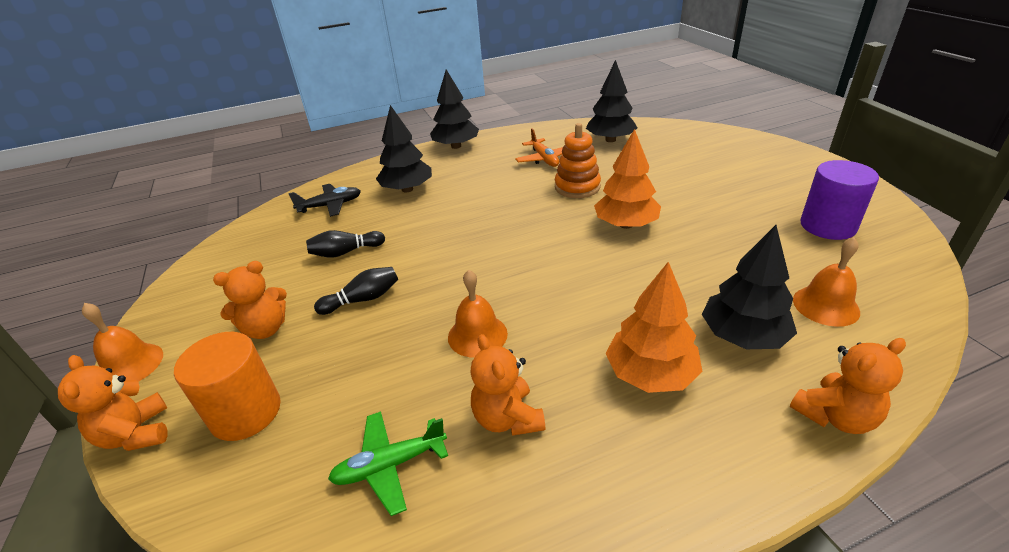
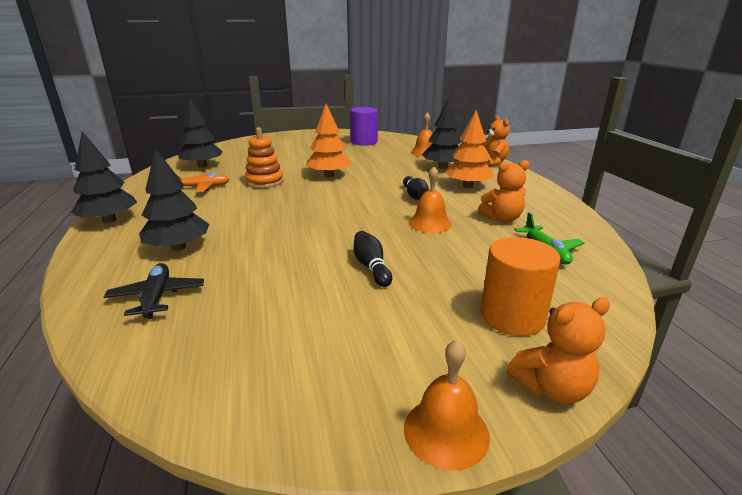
camera: 85 degrees left, 10 degrees down
(265, 329) = (399, 320): orange teddy bear -> none
(346, 252) = (282, 280): black bowling pin -> black bowling pin (414, 195)

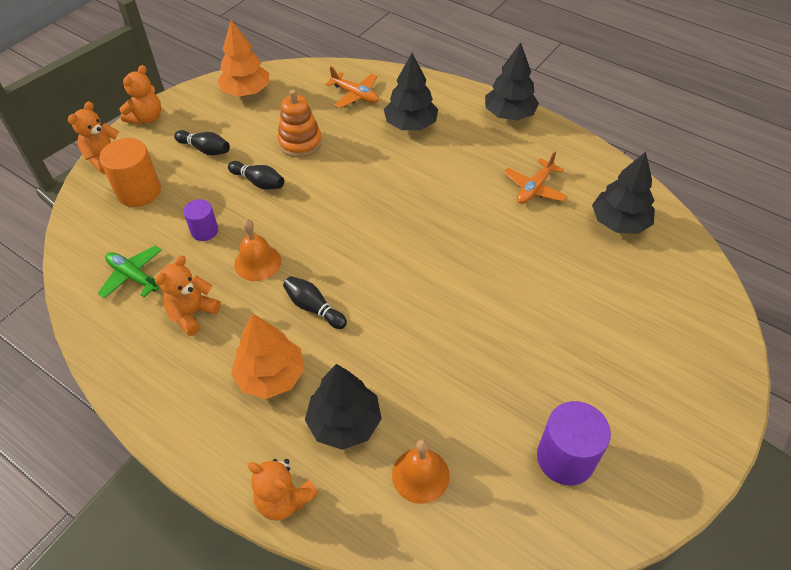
camera: 140 degrees right, 25 degrees up
(157, 297) = (355, 95): black plane -> orange plane
(264, 182) = (498, 235): orange stacking toy -> orange stacking toy (300, 143)
(329, 175) = (456, 295): orange tree -> orange tree (246, 91)
(394, 325) = (205, 149): none -> black bowling pin
(446, 431) = (146, 118): orange bell -> orange teddy bear
(458, 255) = (204, 231): none -> purple cylinder

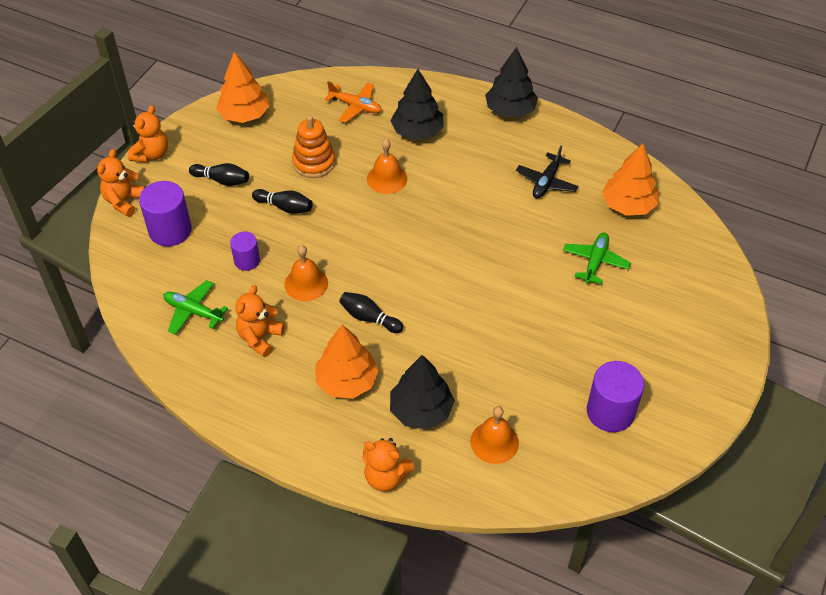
camera: 10 degrees left, 0 degrees up
(139, 191) = (170, 230): orange cylinder -> purple cylinder
(369, 166) = (387, 178): none -> orange bell
(534, 188) = (546, 182): orange plane -> black plane
(574, 279) = (595, 262): none -> green plane
(619, 222) = (628, 205): black tree -> orange tree

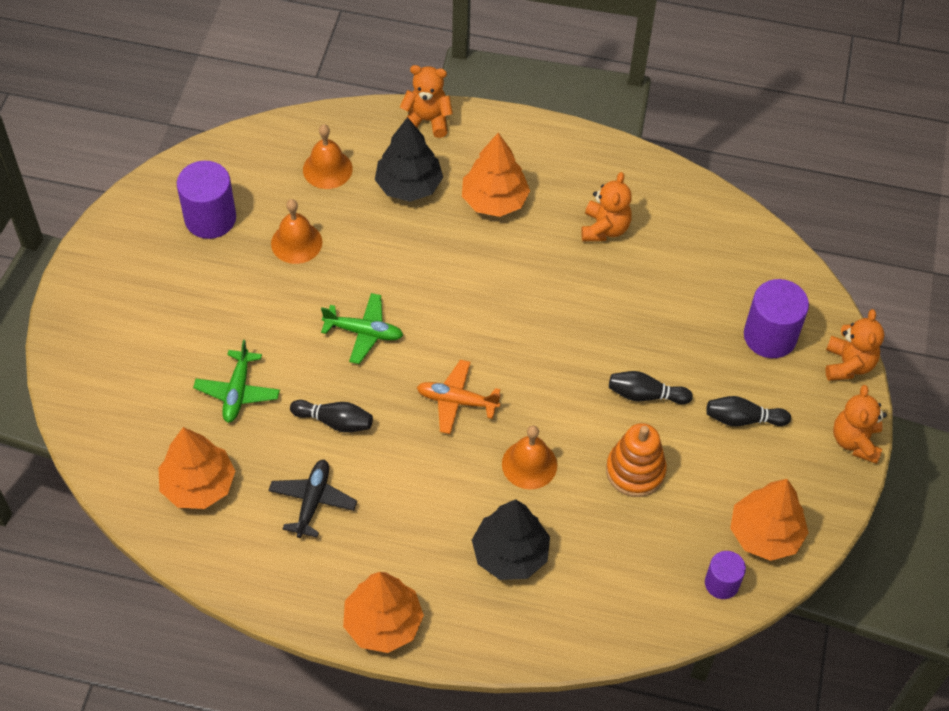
camera: 165 degrees right, 5 degrees up
(193, 311) = (690, 243): green plane -> green plane (364, 332)
(247, 260) = (659, 314): purple cylinder -> purple cylinder (721, 583)
(306, 283) = (579, 299): orange bell -> orange bell (296, 242)
(355, 106) = (613, 582): orange plane -> orange plane (457, 401)
(369, 318) = (492, 272): black bowling pin -> black bowling pin (334, 421)
(510, 110) = (383, 623): black tree -> orange tree

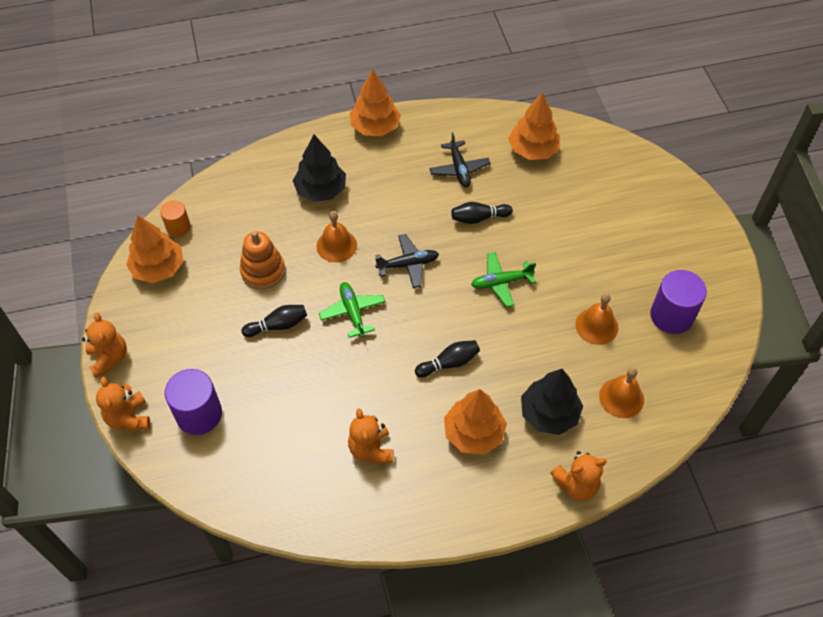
camera: 155 degrees right, 0 degrees up
(237, 392) = (553, 209): green plane -> green plane (353, 312)
(457, 401) = (408, 264): orange plane -> black plane
(721, 583) = (178, 227): purple cylinder -> orange cylinder
(743, 419) = (199, 339): black bowling pin -> black bowling pin (449, 363)

